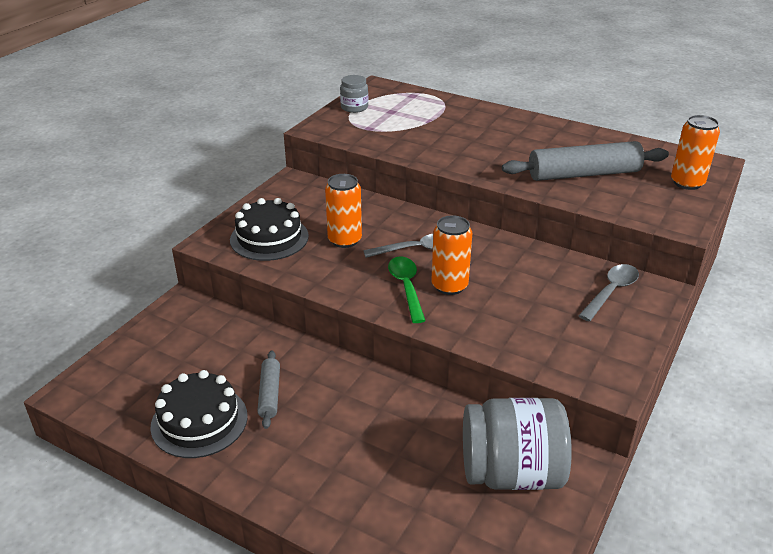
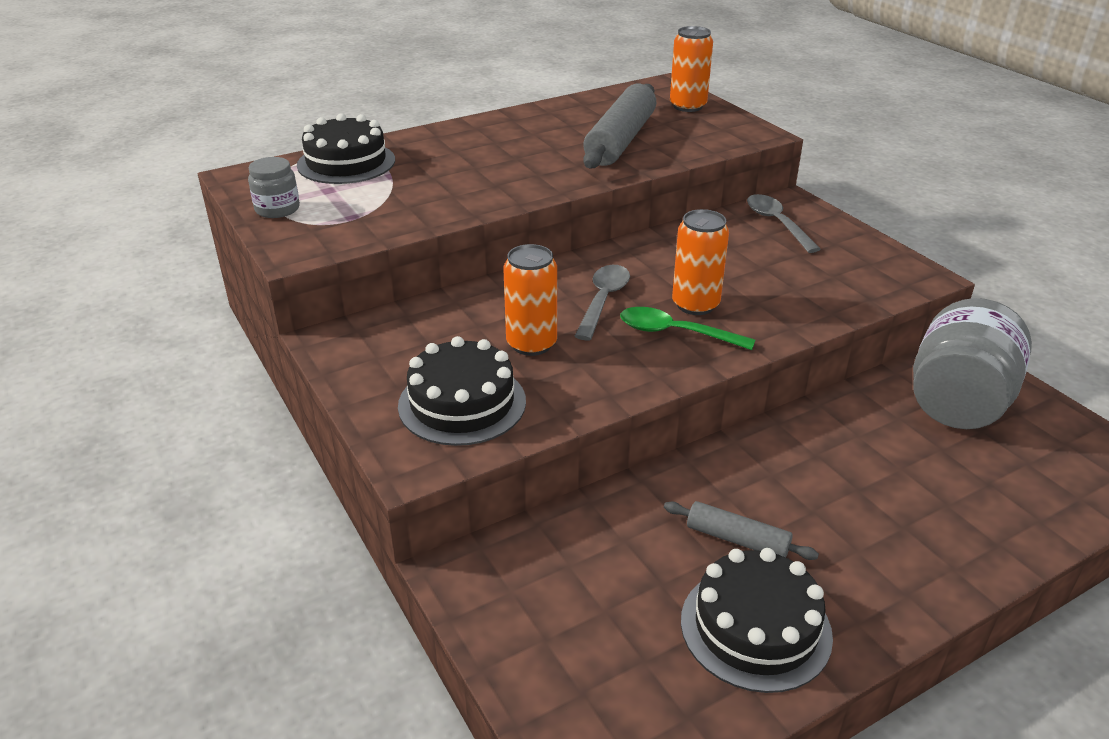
camera: 60 degrees left, 0 degrees up
(429, 104) = (346, 162): none -> black cake

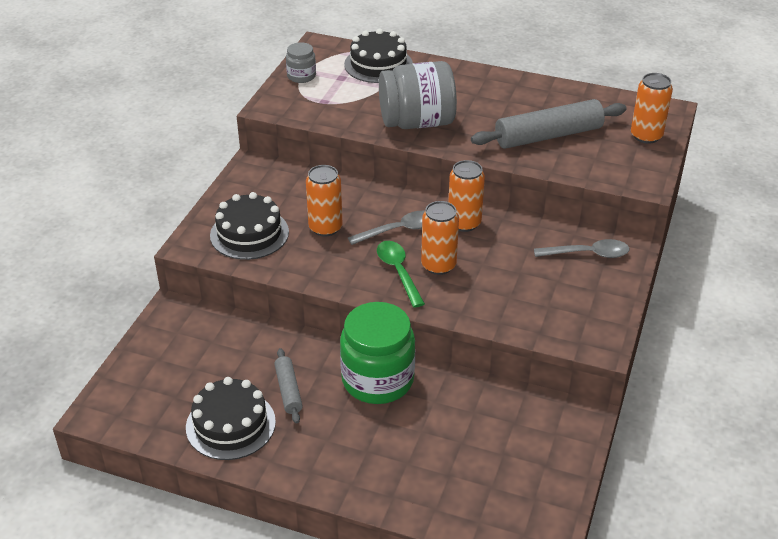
camera: 50 degrees right, 5 degrees up
(644, 260) = (464, 223): none -> orange can
(777, 223) = (588, 254): grey spoon -> grey spoon turned 60 degrees clockwise
(785, 458) = (377, 380): none -> green jar
(958, 402) = (523, 433): grey jar -> grey jar (417, 122)

